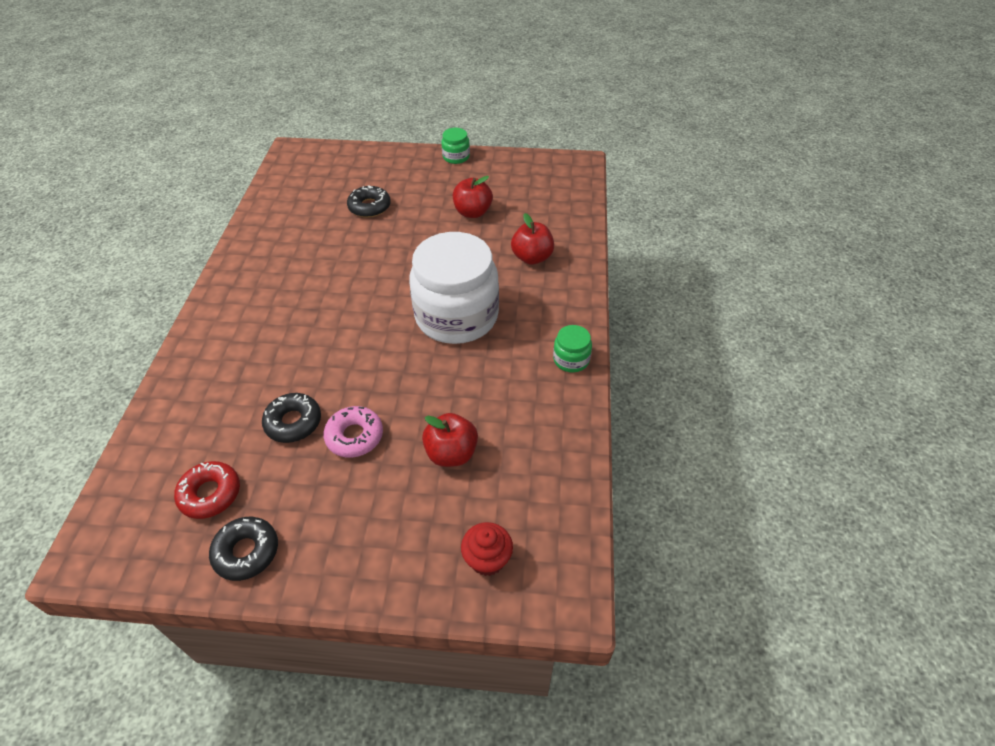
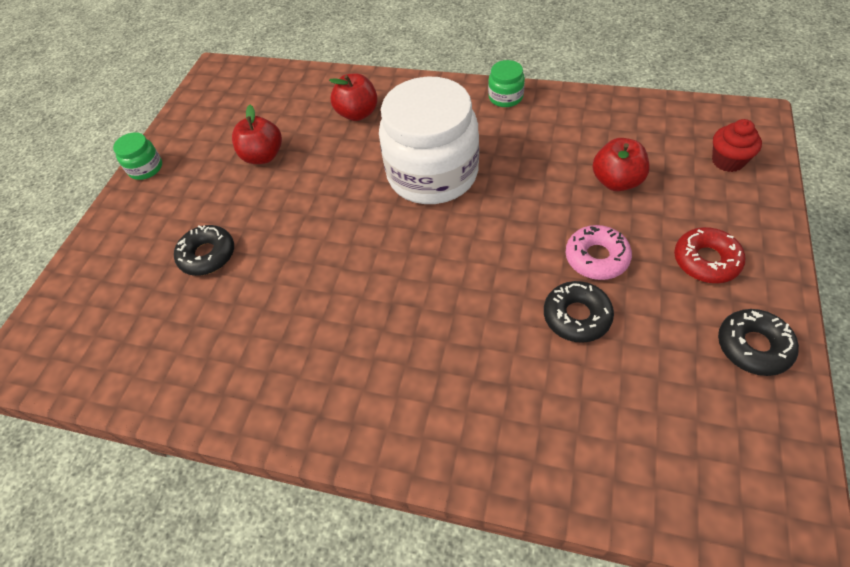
camera: 75 degrees left, 5 degrees up
(210, 494) = (683, 393): red donut -> red donut (706, 260)

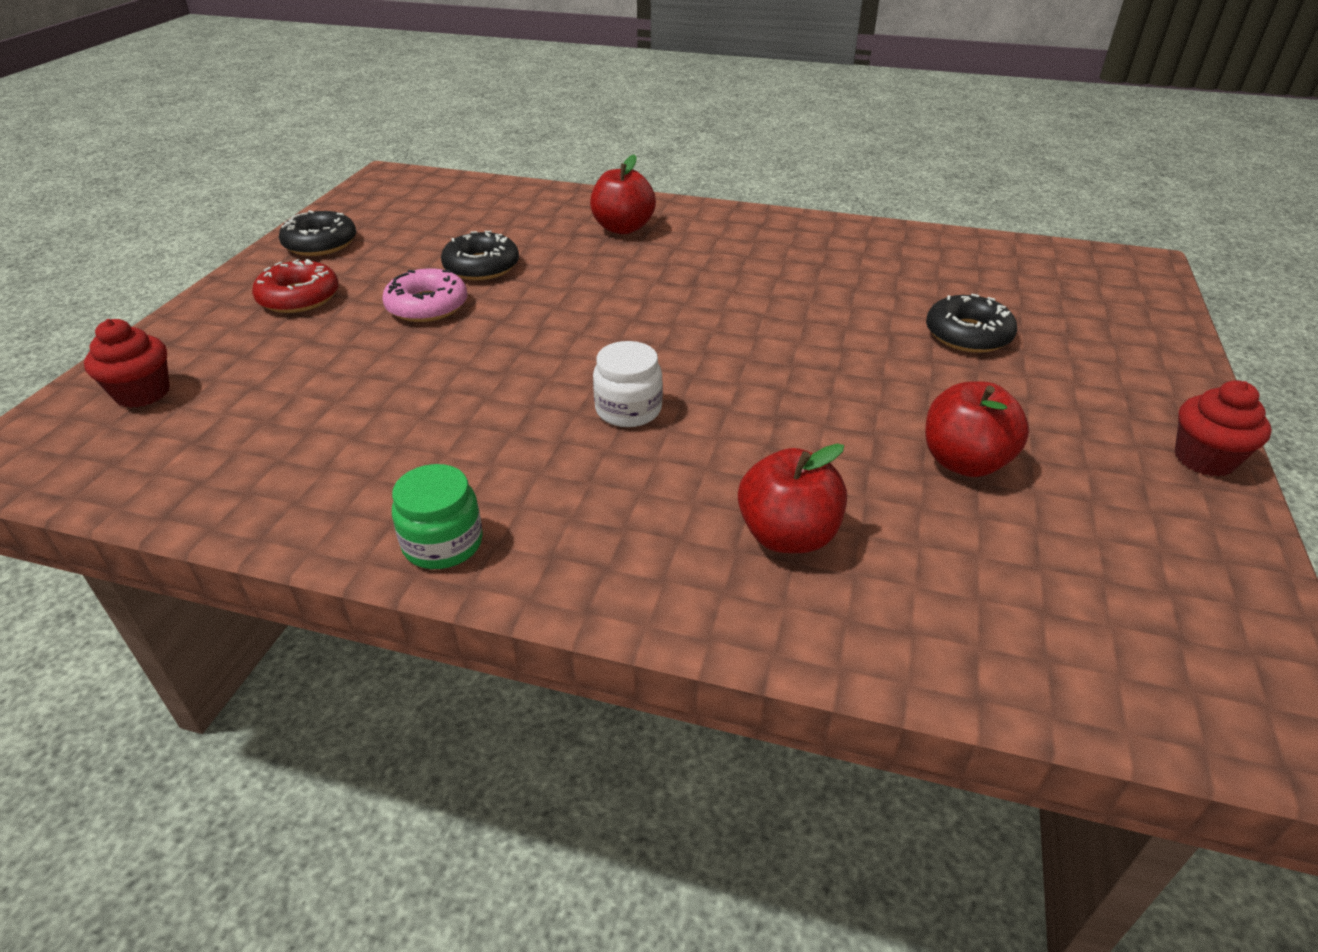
camera: 175 degrees right, 15 degrees down
(145, 168) = (1204, 459): green jar -> red cupcake
(432, 174) = (628, 409): white jar -> white jar, size x0.42
(616, 181) = (336, 379): red apple -> red apple (623, 228)

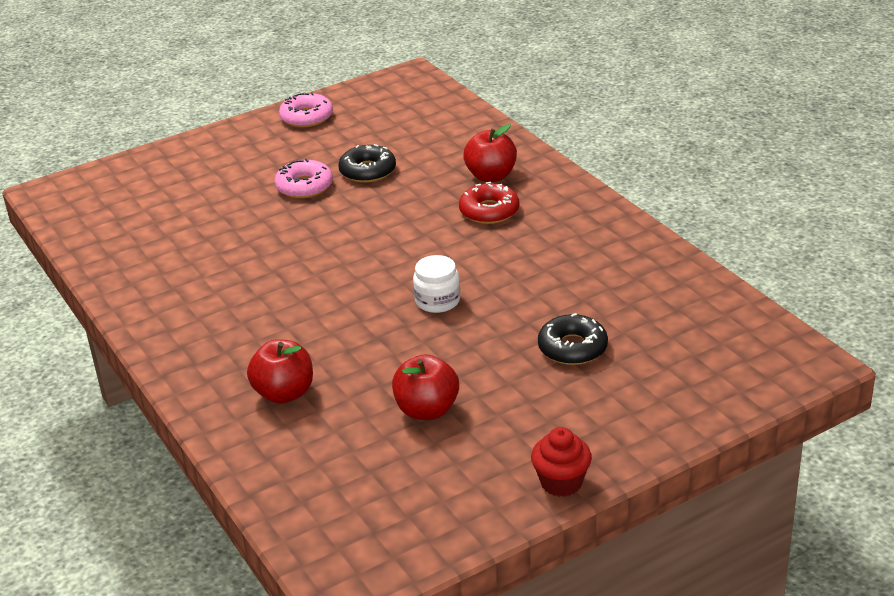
camera: 45 degrees right, 5 degrees down
(142, 393) = (125, 182): red cupcake -> none
(299, 297) = (252, 153): red donut -> red donut (489, 211)
(320, 243) = (306, 117): black donut -> pink donut
(443, 543) = (149, 318): green jar -> none
(628, 409) = (312, 296): white jar -> white jar (437, 301)

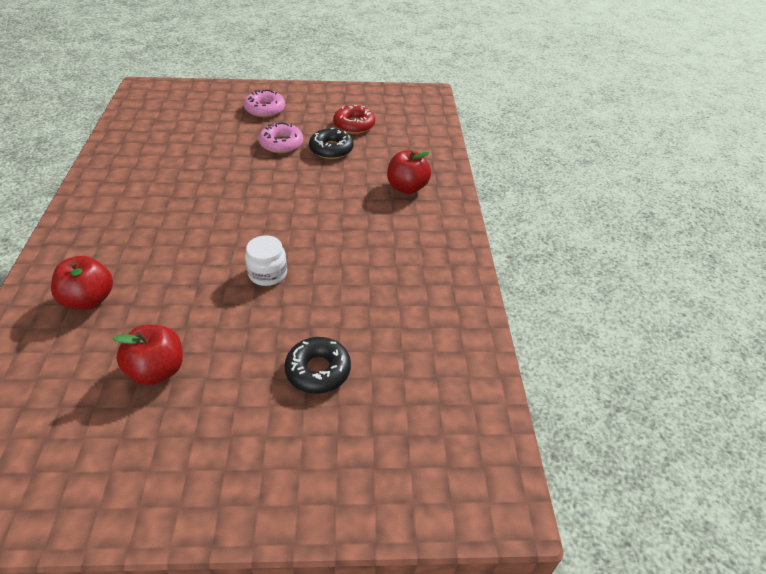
camera: 25 degrees right, 10 degrees up
(306, 117) = (335, 97): pink donut -> pink donut (265, 109)
(489, 211) = (378, 215): red donut -> red donut (354, 125)
(561, 482) = (171, 513): red cupcake -> none

